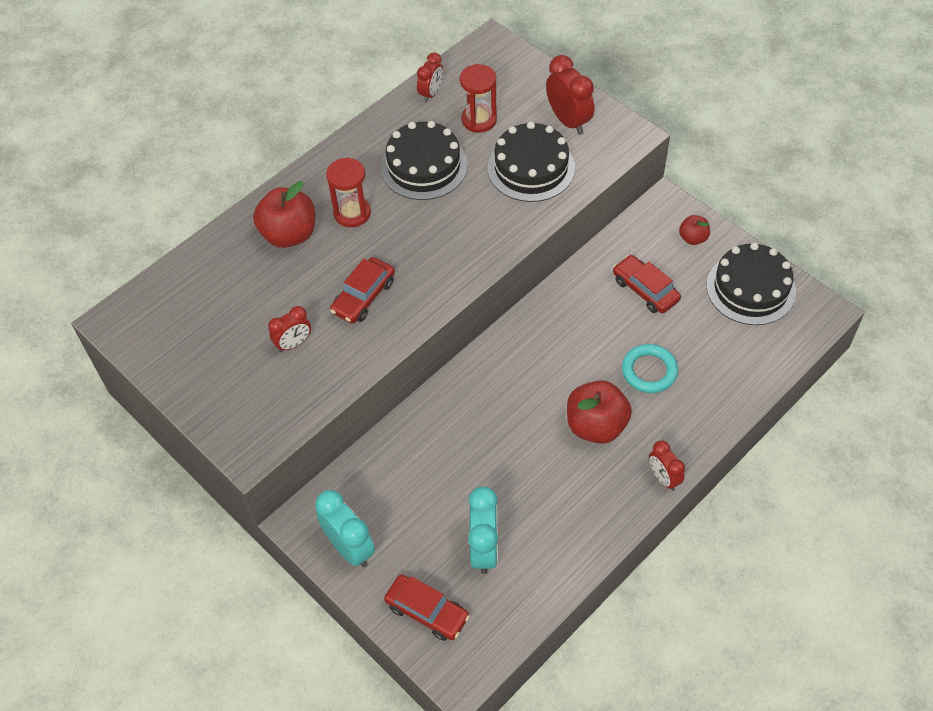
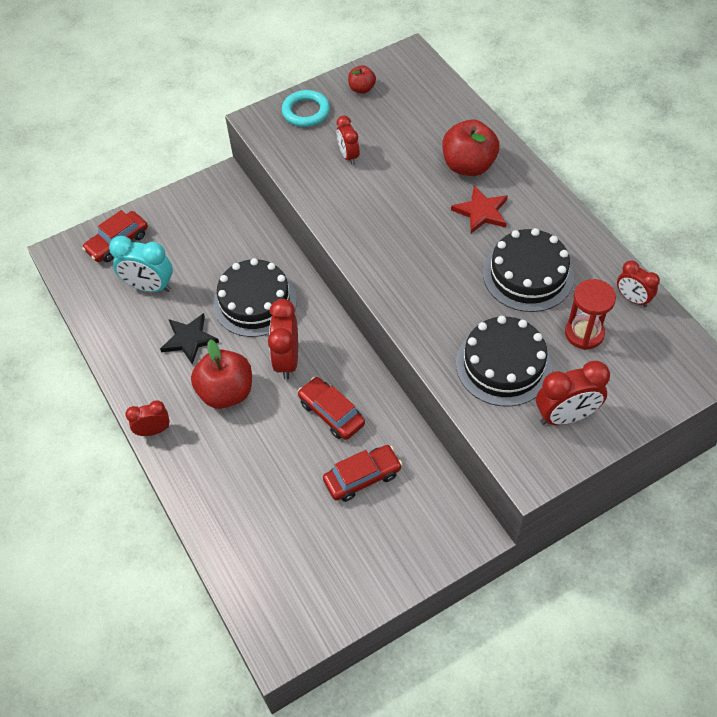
camera: 105 degrees right, 0 degrees up
(350, 547) = (189, 205): turquoise clock -> none
(352, 213) = (481, 212): red hourglass -> red star
(363, 296) = (381, 206): red car -> red car (331, 413)
(540, 382) = (287, 360): none -> red clock
(543, 482) = (189, 339): none -> black star
(649, 371) = (266, 452): turquoise ring -> turquoise ring (306, 111)
(693, 238) = (417, 546): red apple -> red apple (362, 89)
(750, 288) = (332, 582): black cake -> black cake (255, 302)

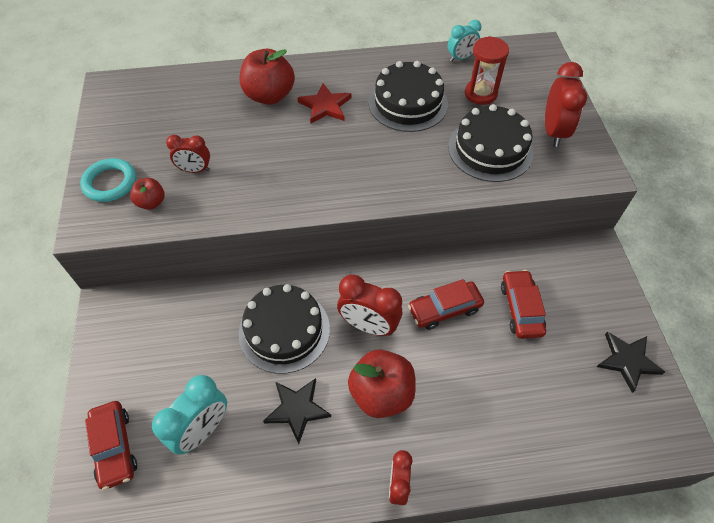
camera: 70 degrees left, 0 degrees up
(345, 587) = (627, 361): none -> black star
(362, 89) = (119, 132): red apple -> red apple (151, 202)
(632, 299) = (461, 58): red clock -> turquoise clock

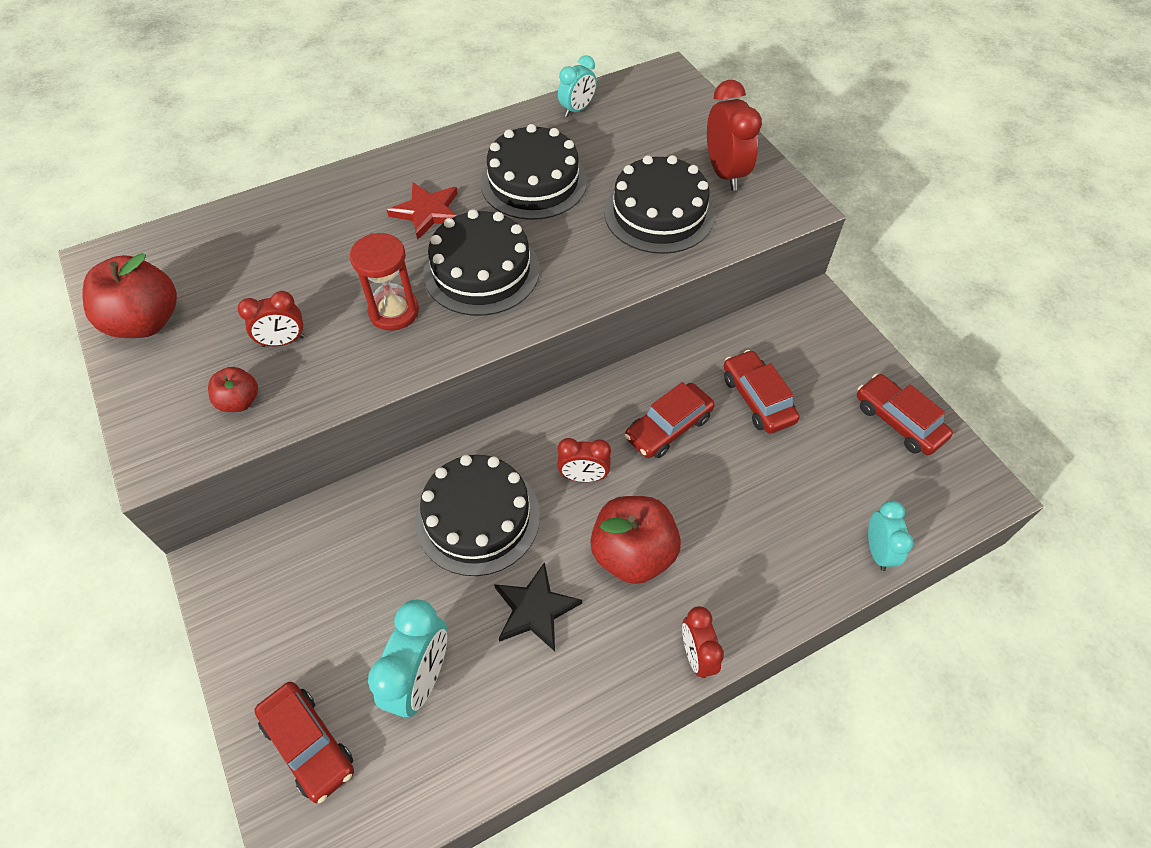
camera: 20 degrees left, 0 degrees up
(110, 183) = (166, 392): turquoise ring -> none
(269, 96) = (345, 217): red apple -> red apple (146, 322)
(345, 157) = (481, 271): none -> black cake
(369, 325) = (583, 476): red clock -> red clock, size x0.63
(480, 94) = (619, 148): red hourglass -> red hourglass (394, 312)
(570, 456) = (877, 551): none -> turquoise clock
(627, 361) = (898, 421): black star -> red car

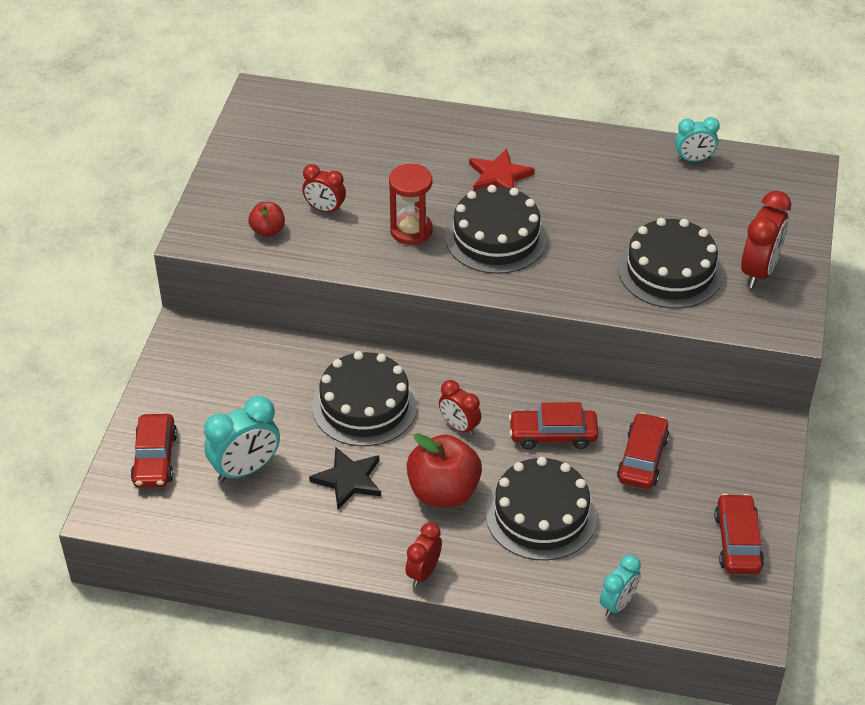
camera: 40 degrees right, 10 degrees down
(146, 322) = (254, 149): red apple -> none
(533, 182) = (599, 196): black cake -> black cake (541, 515)

